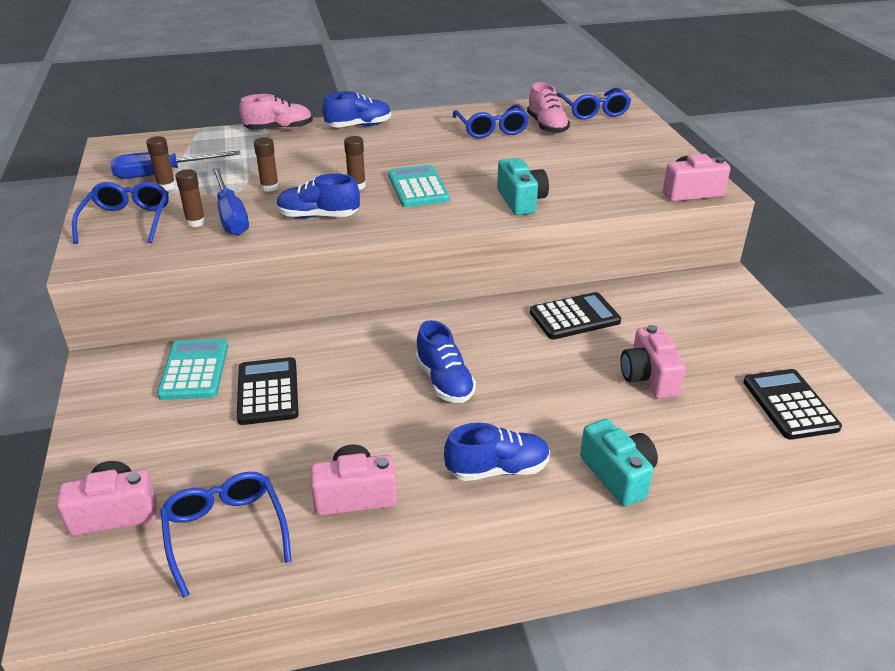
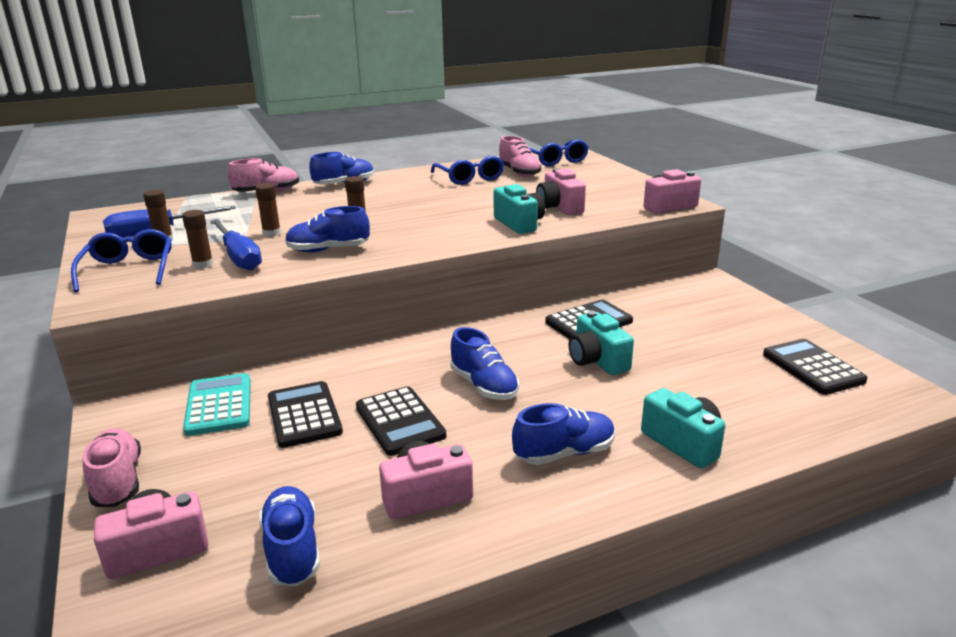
camera: 10 degrees left, 10 degrees down
(93, 439) = (118, 482): none -> pink shoe
(225, 532) = (292, 550): blue glasses -> blue shoe
(353, 411) = (400, 421): none -> black calculator
(418, 187) = (418, 222): turquoise calculator -> none
(566, 366) = (597, 360): none -> turquoise camera
(648, 377) = (677, 361): pink camera -> pink camera (559, 207)

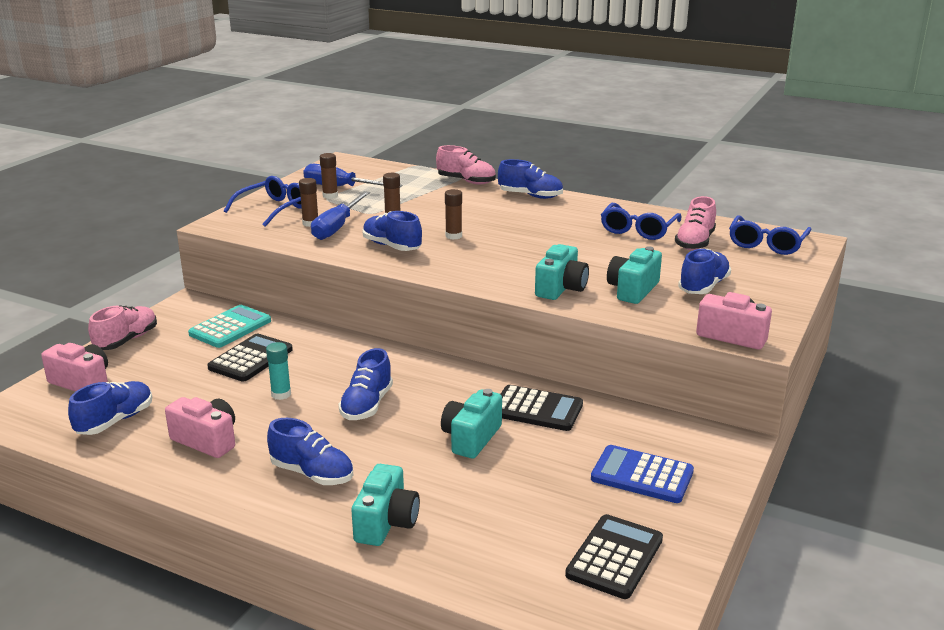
camera: 50 degrees right, 0 degrees up
(400, 421) = (281, 394): black calculator -> turquoise glue stick
(559, 207) = (632, 290): pink camera -> turquoise camera
(587, 191) = (703, 286): none -> blue shoe
(719, 321) = (642, 475): none -> blue calculator

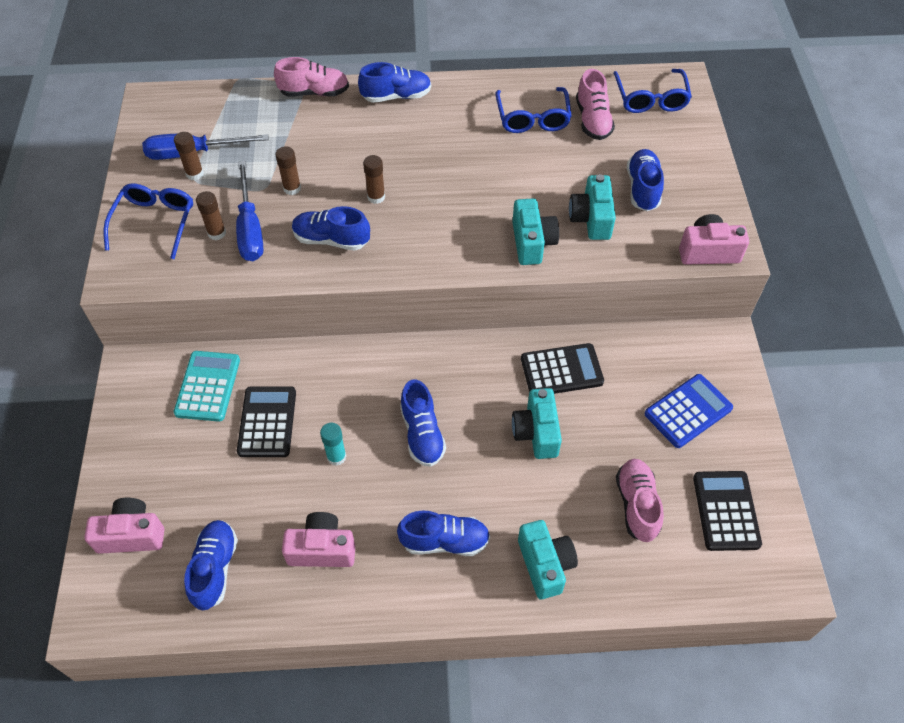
camera: 30 degrees left, 30 degrees up
(126, 340) = (119, 454): pink shoe -> pink shoe (637, 505)
(642, 475) = (688, 411): blue calculator -> blue calculator turned 150 degrees clockwise

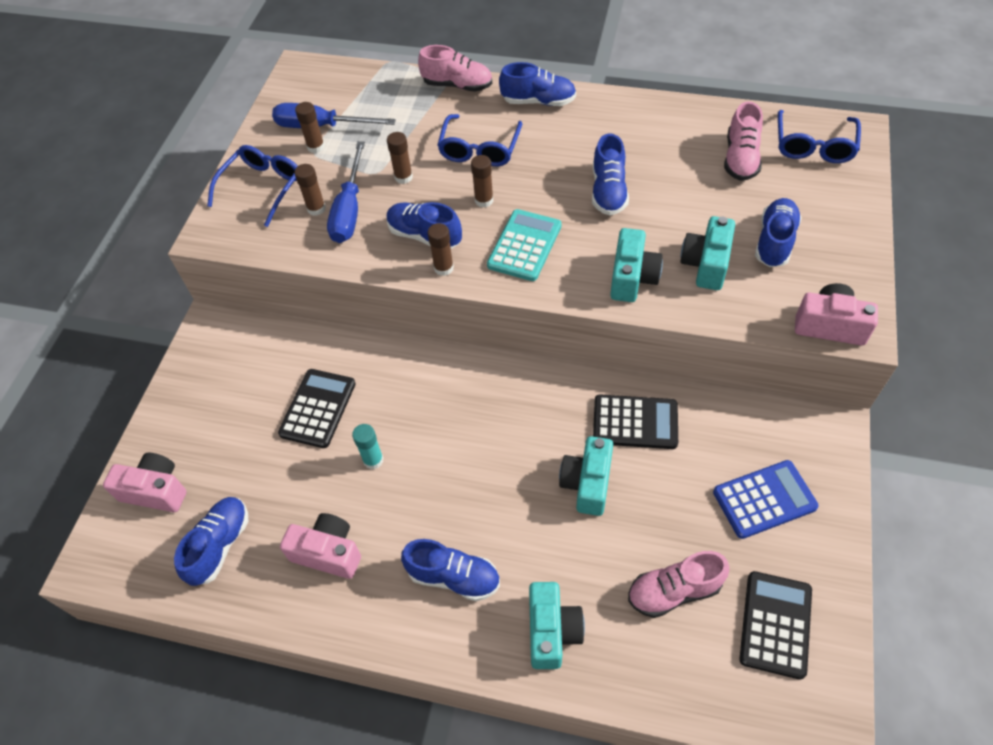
camera: 20 degrees right, 0 degrees up
(208, 386) = (274, 360): turquoise calculator -> turquoise calculator (524, 246)
(359, 266) = (443, 268): none -> brown glue stick
(422, 434) = (466, 456): blue shoe -> blue shoe (608, 191)
(532, 118) = (675, 146): blue glasses -> blue glasses (479, 149)
(637, 505) = (674, 591): pink shoe -> pink shoe turned 120 degrees counterclockwise

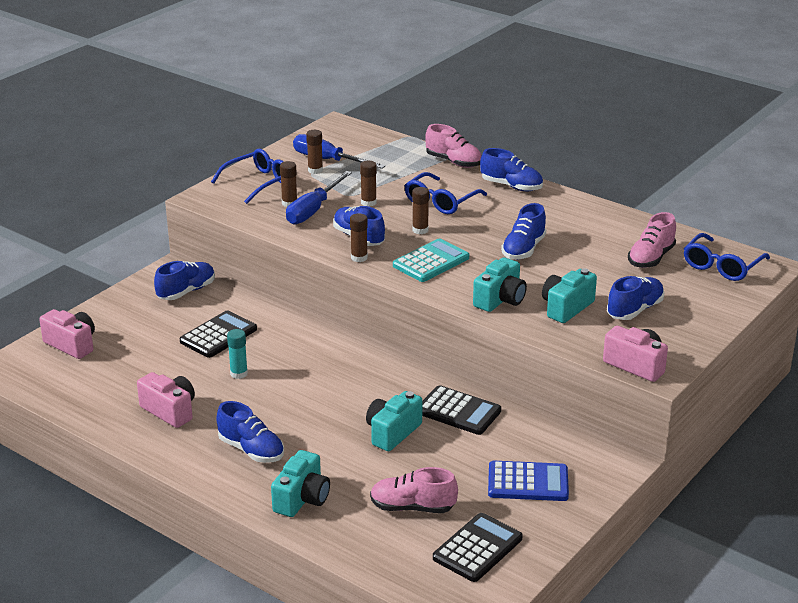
camera: 20 degrees right, 25 degrees down
(220, 545) = (97, 385): blue shoe -> blue shoe (186, 291)

